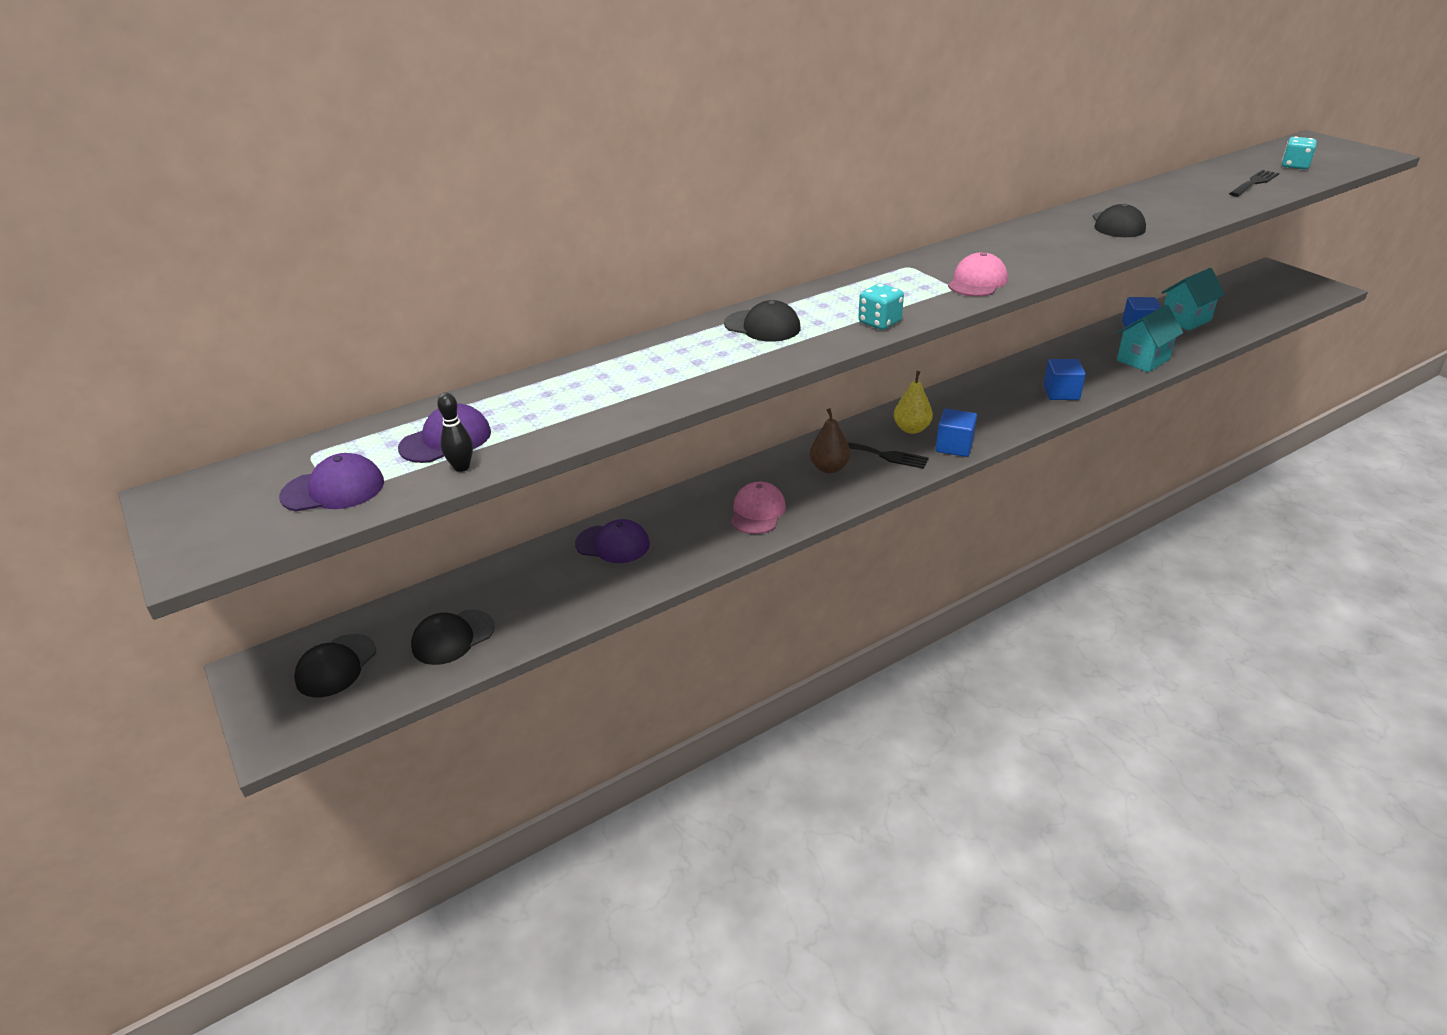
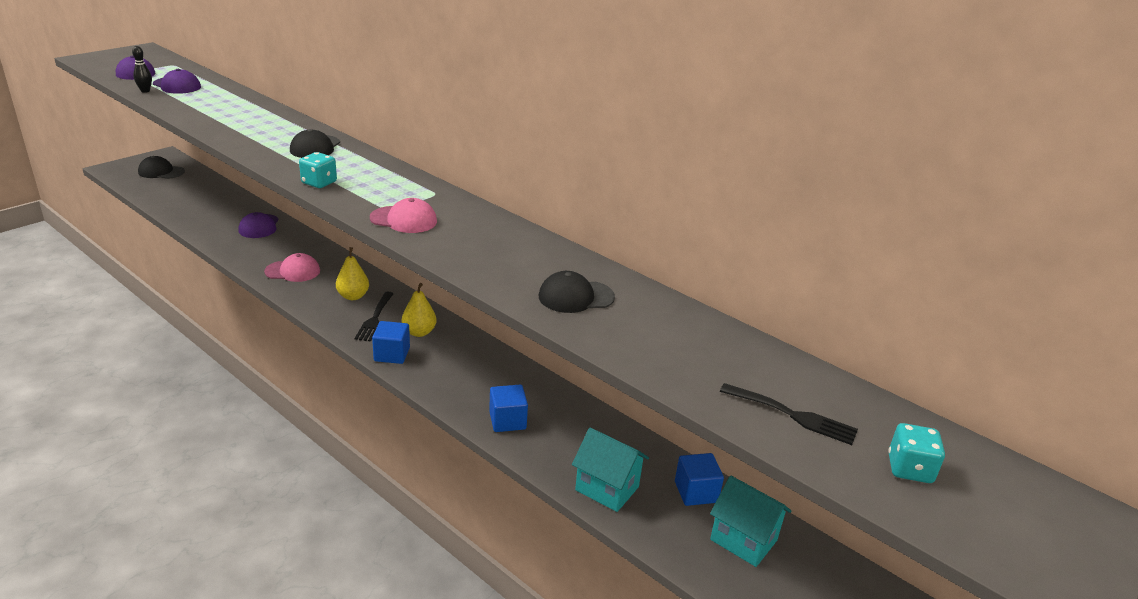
camera: 70 degrees right, 5 degrees down
(453, 637) = (176, 194): black cap -> none
(829, 468) = (353, 296): brown pear -> yellow pear

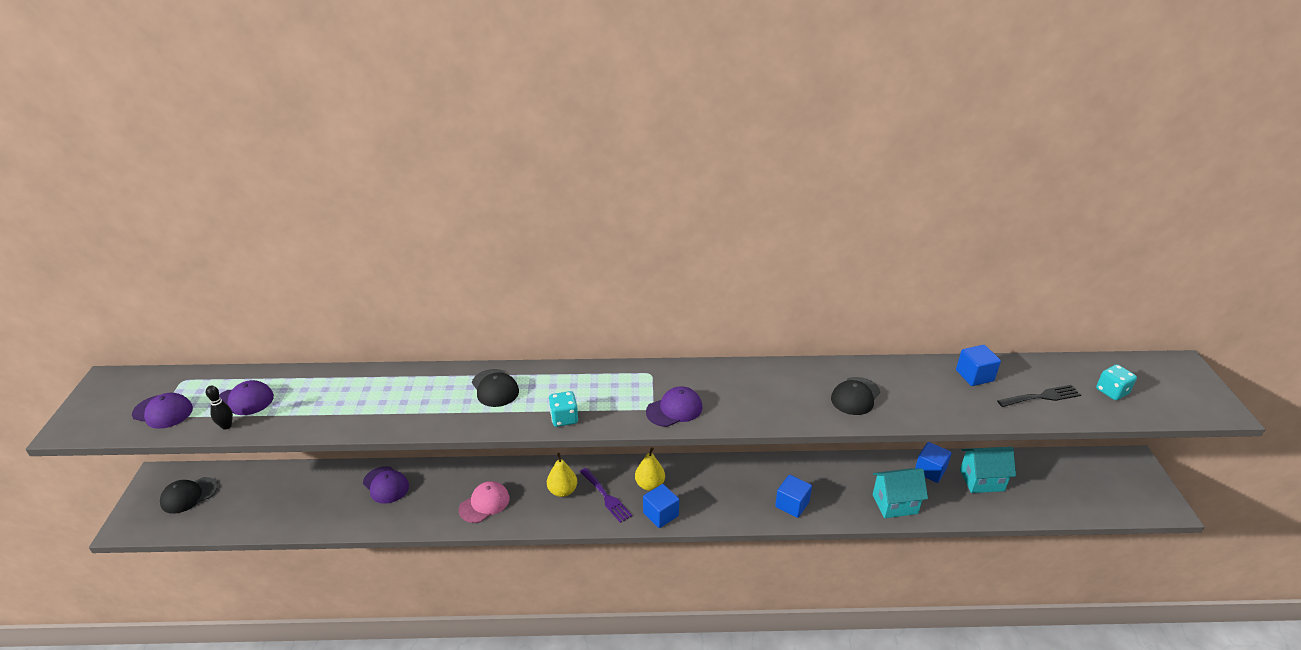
camera: 40 degrees left, 5 degrees up
(375, 319) = (606, 497): black fork -> purple fork
(404, 220) = (674, 409): pink cap -> purple cap
(744, 355) = (974, 375): none -> blue cube

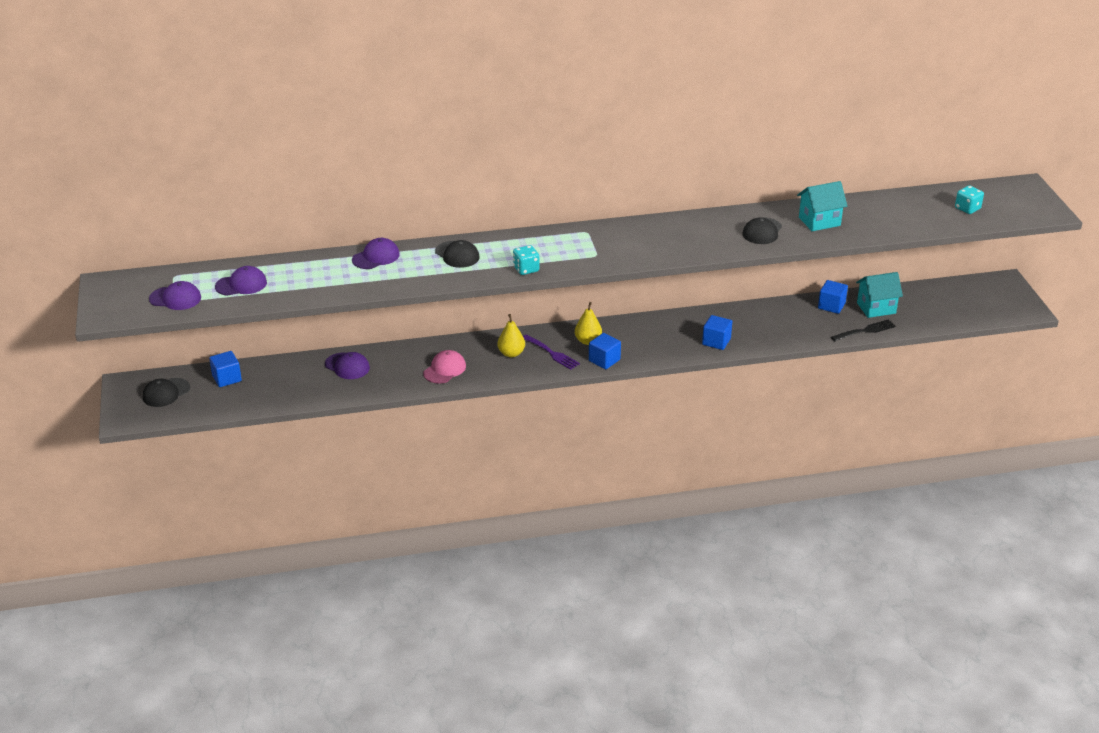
camera: 10 degrees left, 0 degrees up
(226, 426) = (240, 302): black bowling pin -> none
(674, 409) = (615, 254): purple cap -> purple cap (376, 257)
(895, 504) = (804, 332): turquoise house -> turquoise house (819, 221)
(974, 375) = (857, 208): blue cube -> blue cube (227, 378)
(1041, 397) = (912, 217): black fork -> black fork (865, 331)

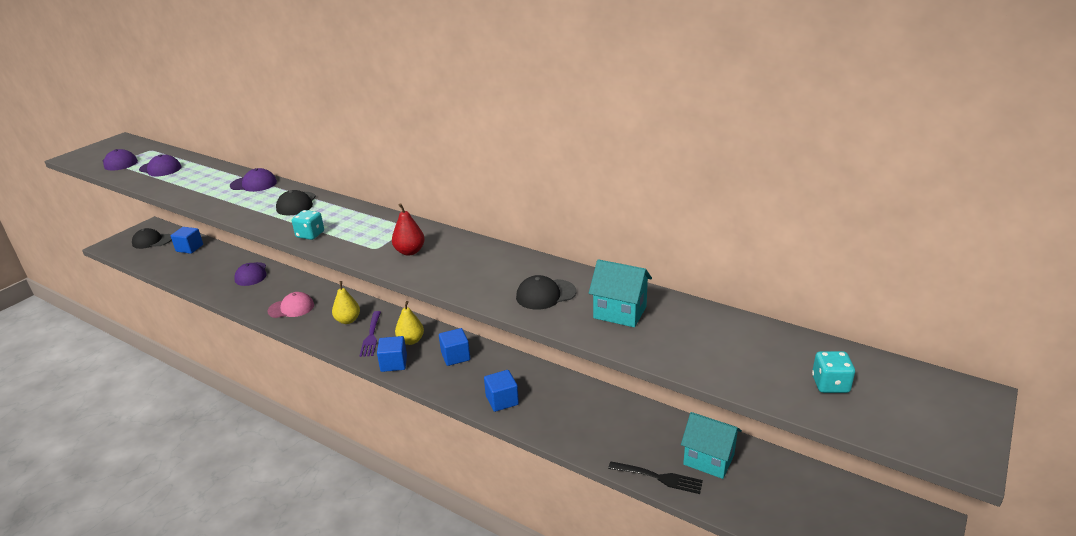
camera: 45 degrees right, 5 degrees down
(625, 246) = (410, 251): none -> red pear
(831, 306) = (663, 429): blue cube -> blue cube (455, 356)

